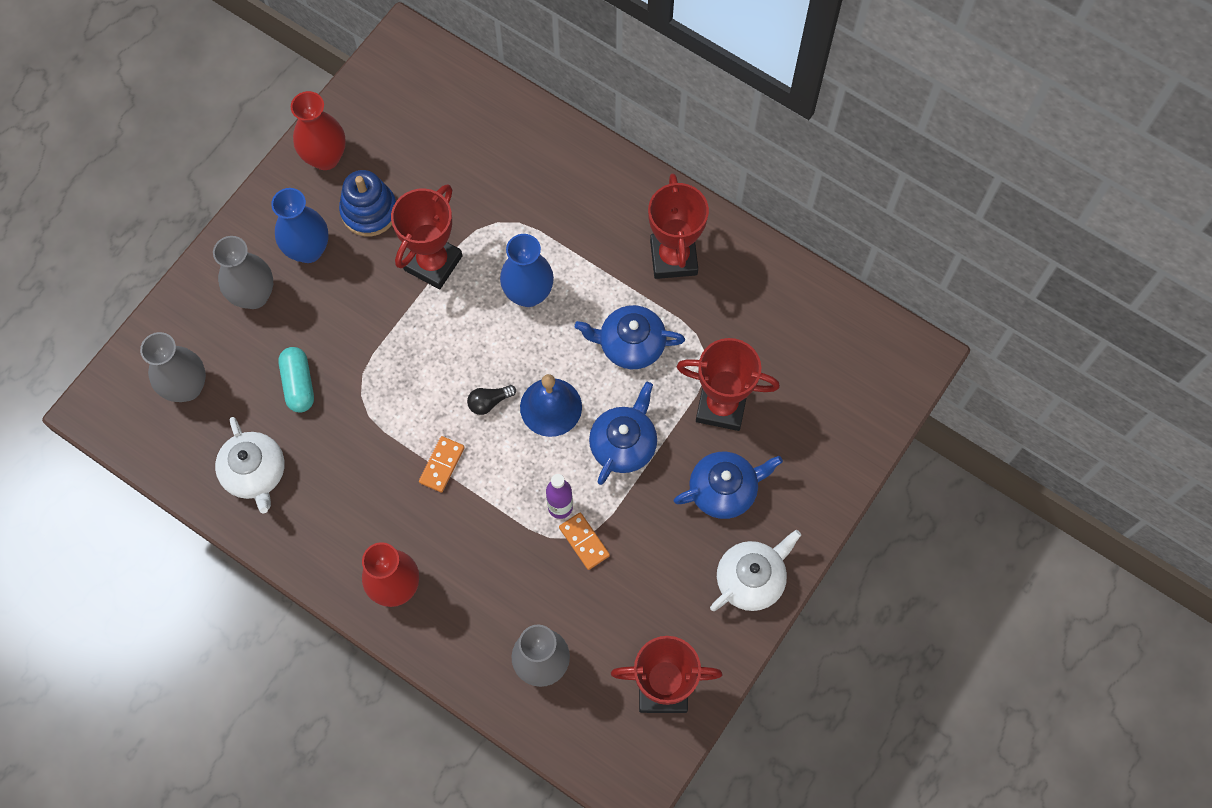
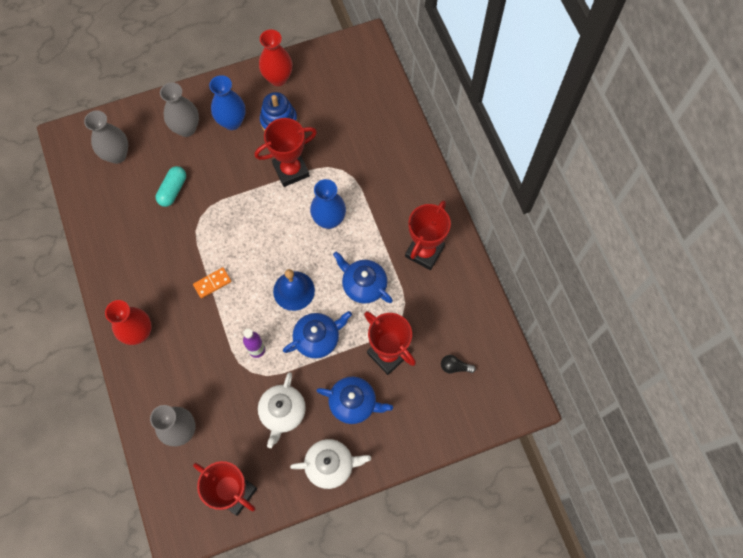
camera: 35 degrees right, 0 degrees up
(255, 473) = (116, 223): white teapot -> white teapot (282, 412)
(489, 402) = (263, 266): black light bulb -> black light bulb (455, 367)
(584, 541) = (255, 378): orange domino -> none

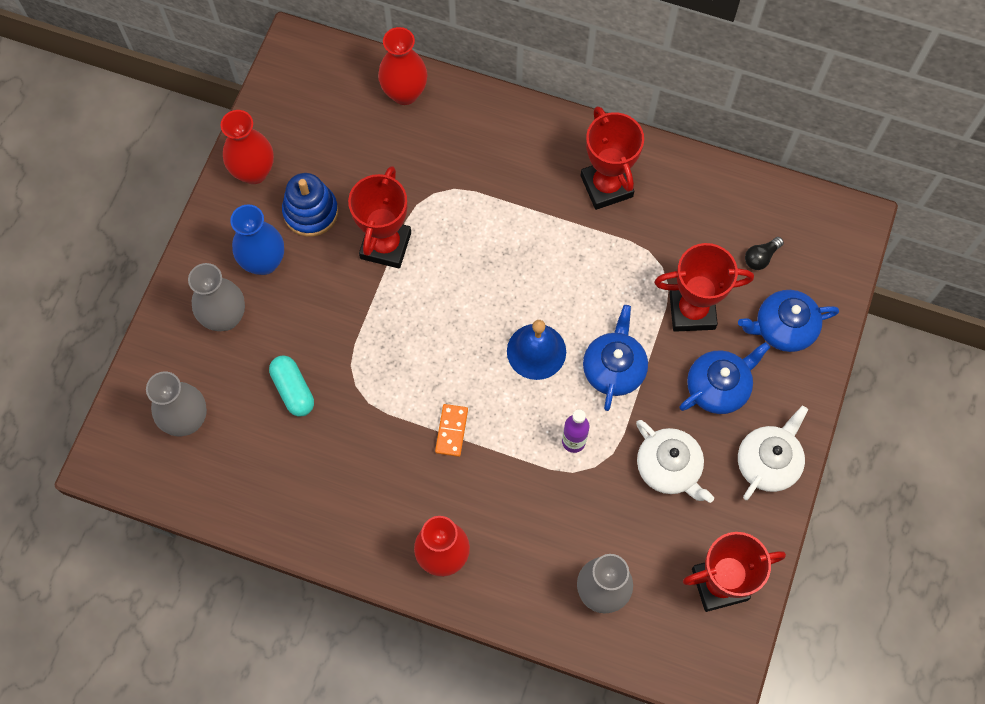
camera: 50 degrees left, 0 degrees up
(329, 220) = (483, 252): blue vase -> none
(363, 285) = (591, 275): blue teapot -> blue teapot (783, 328)
(387, 111) = (405, 93): none -> red vase

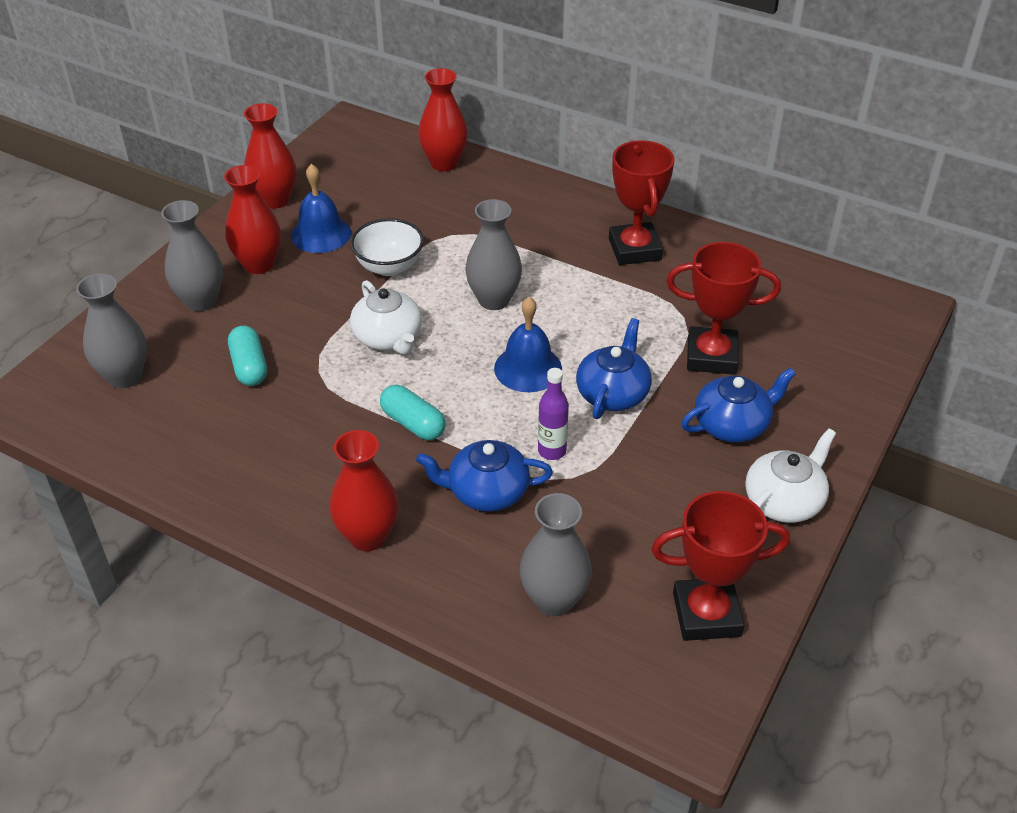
camera: 10 degrees right, 25 degrees down
(264, 262) = (258, 264): blue vase -> red vase
(311, 212) = (321, 234): blue stacking toy -> blue bell
(385, 245) = (389, 266): red trophy -> white bowl
(451, 431) = (413, 423): orange domino -> turquoise capsule
(490, 273) = (494, 300): none -> grey vase
(669, 468) = (661, 490): white teapot -> white teapot (388, 338)
(761, 257) = (796, 322): black light bulb -> none
(783, 328) = (816, 383): blue teapot -> blue teapot (486, 492)

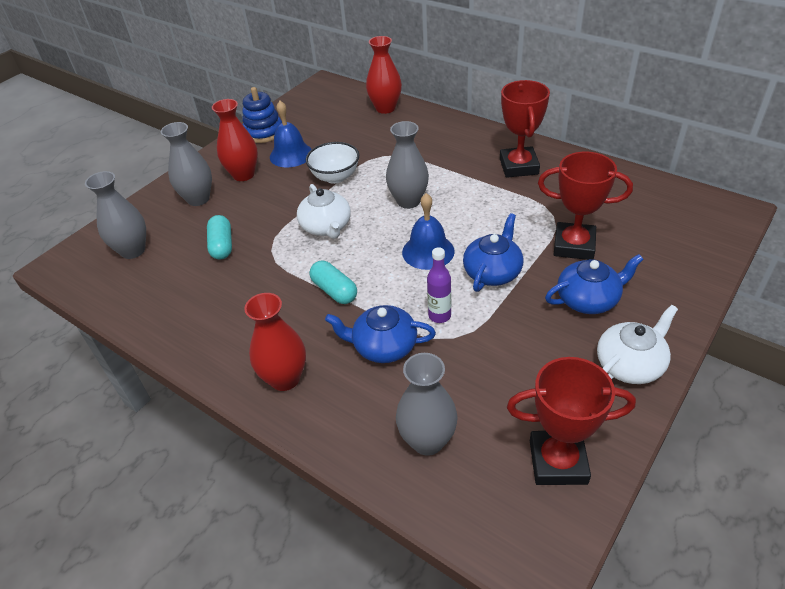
camera: 10 degrees right, 0 degrees up
(275, 200) = (263, 132): red vase -> blue stacking toy

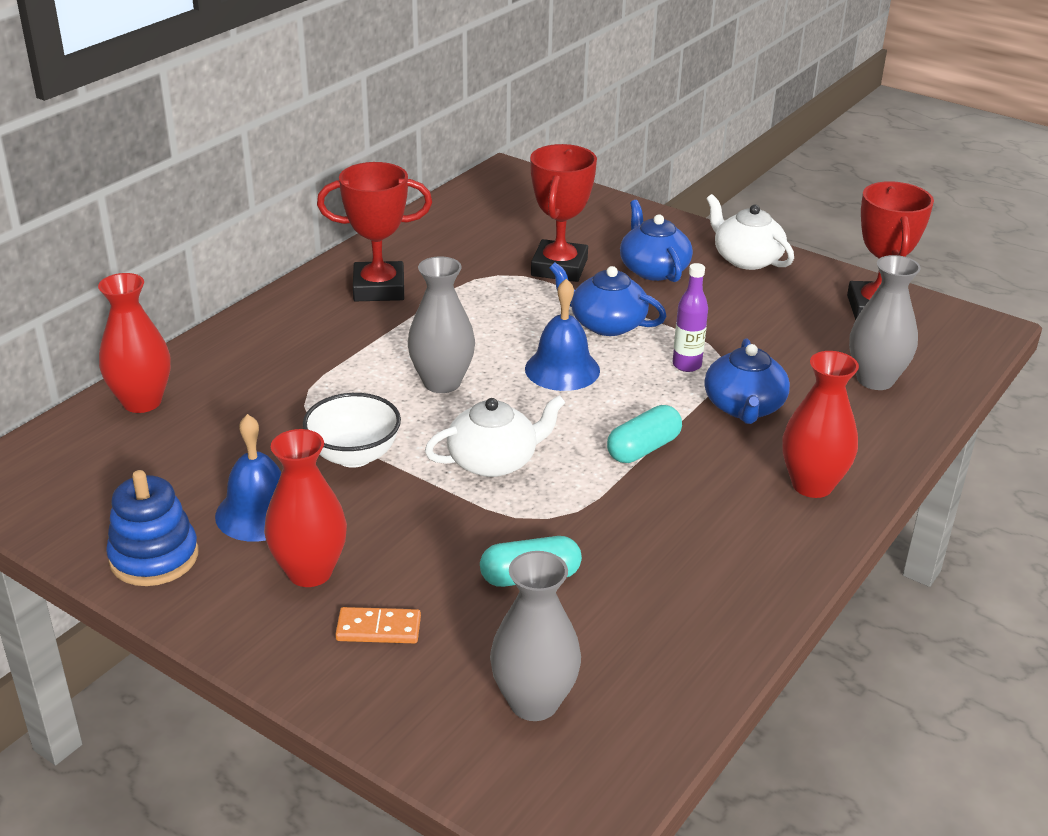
camera: 95 degrees left, 10 degrees down
(198, 199) = (378, 629): grey vase -> orange domino

